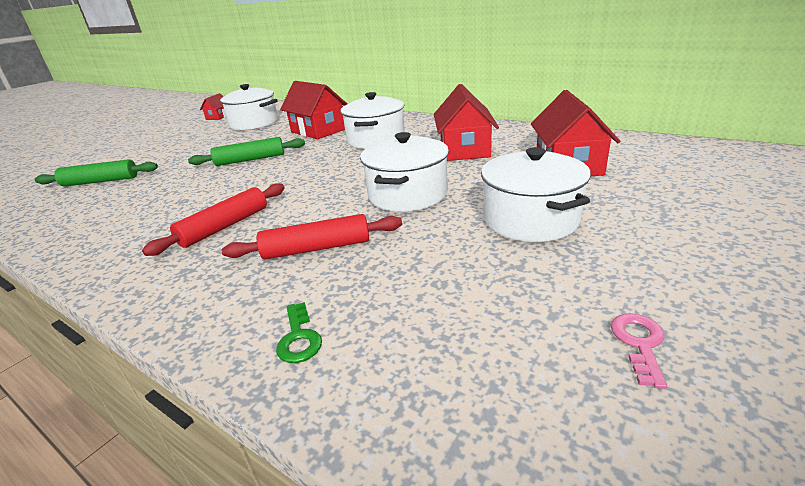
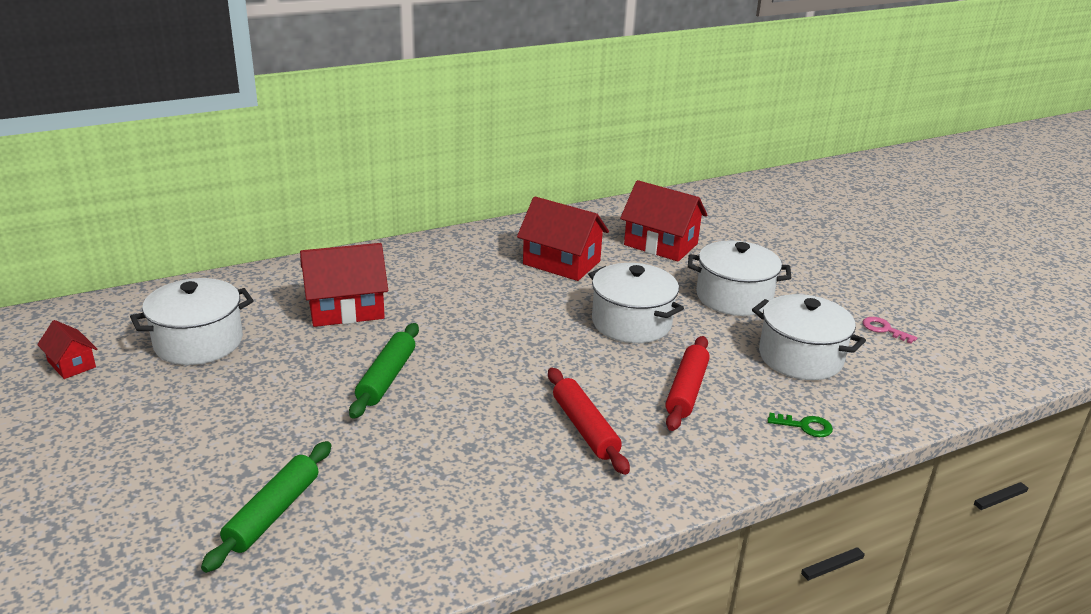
camera: 65 degrees left, 0 degrees up
(376, 140) = (453, 289): white pot -> white pot (800, 357)

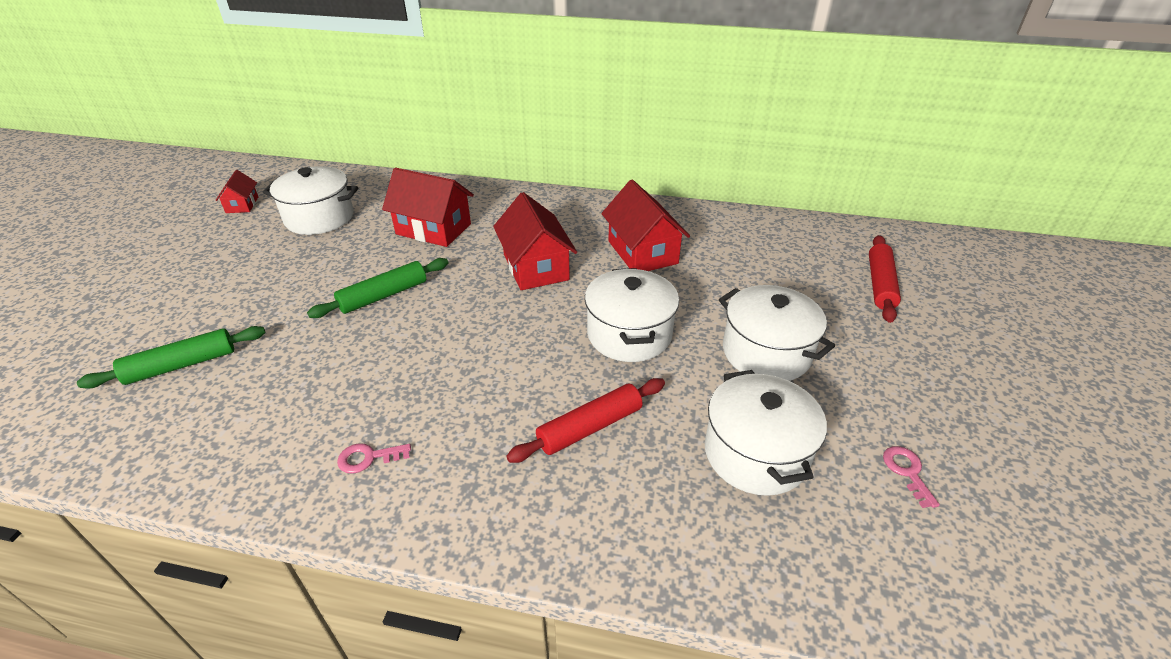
camera: 40 degrees right, 10 degrees up
(561, 484) = (368, 458): none -> pink key
(585, 428) = (456, 415): red rolling pin -> red rolling pin (880, 284)
(660, 244) = (759, 269): red house -> red house (535, 267)
(805, 426) = (657, 536): green key -> none

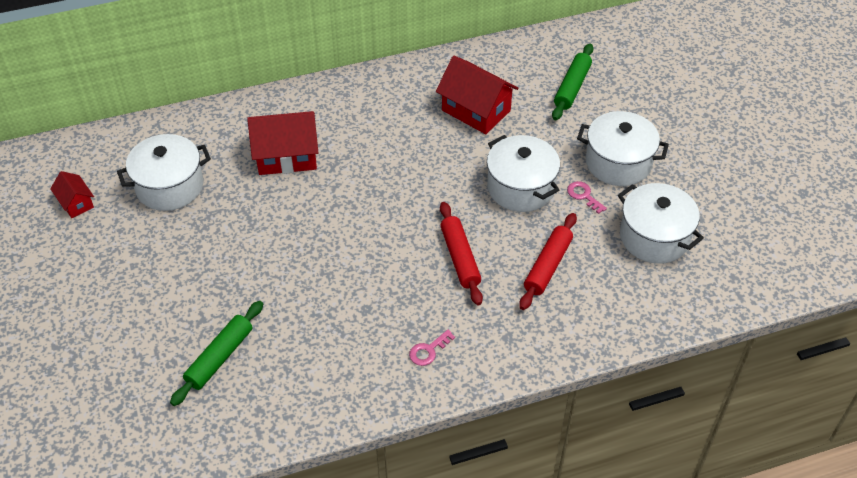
camera: 30 degrees left, 10 degrees up
(383, 295) = (311, 235): green rolling pin -> green rolling pin (572, 87)
(535, 267) = (406, 159): red house -> none
(880, 284) = (659, 72): red rolling pin -> red rolling pin (460, 258)
(907, 472) = (740, 210): pink key -> pink key (584, 196)

